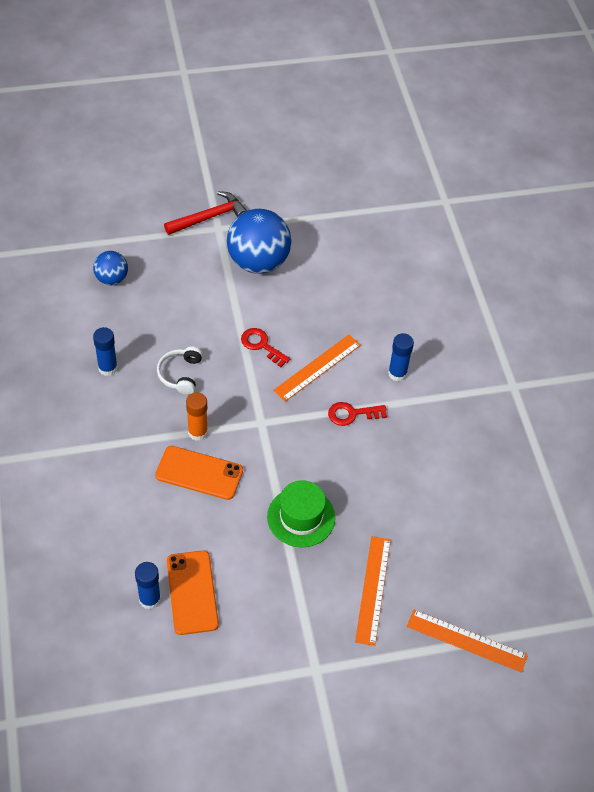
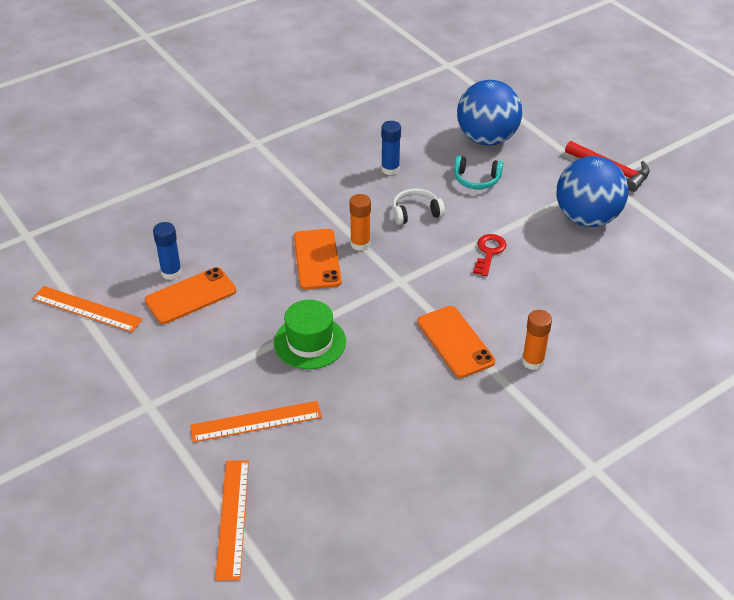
camera: 70 degrees right, 10 degrees down
(112, 279) = (487, 139): blue ball -> blue ball, size x1.89
(163, 311) = (476, 179): none -> turquoise headphones
(317, 367) = (493, 299): orange ruler -> orange ruler (87, 309)
(352, 414) = (455, 342): red key -> orange phone
(397, 373) = (533, 361): blue glue stick -> orange glue stick

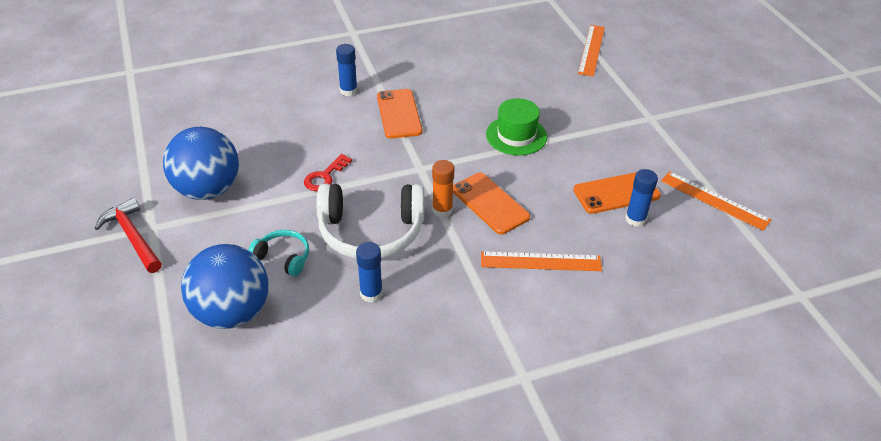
camera: 165 degrees left, 0 degrees up
(256, 421) = (569, 93): orange ruler -> orange ruler (540, 261)
(317, 259) = (490, 203): orange phone -> orange phone turned 45 degrees counterclockwise
(415, 212) = (371, 232): white headphones -> white headphones, size x1.99
(533, 361) = (348, 91): orange glue stick -> blue glue stick

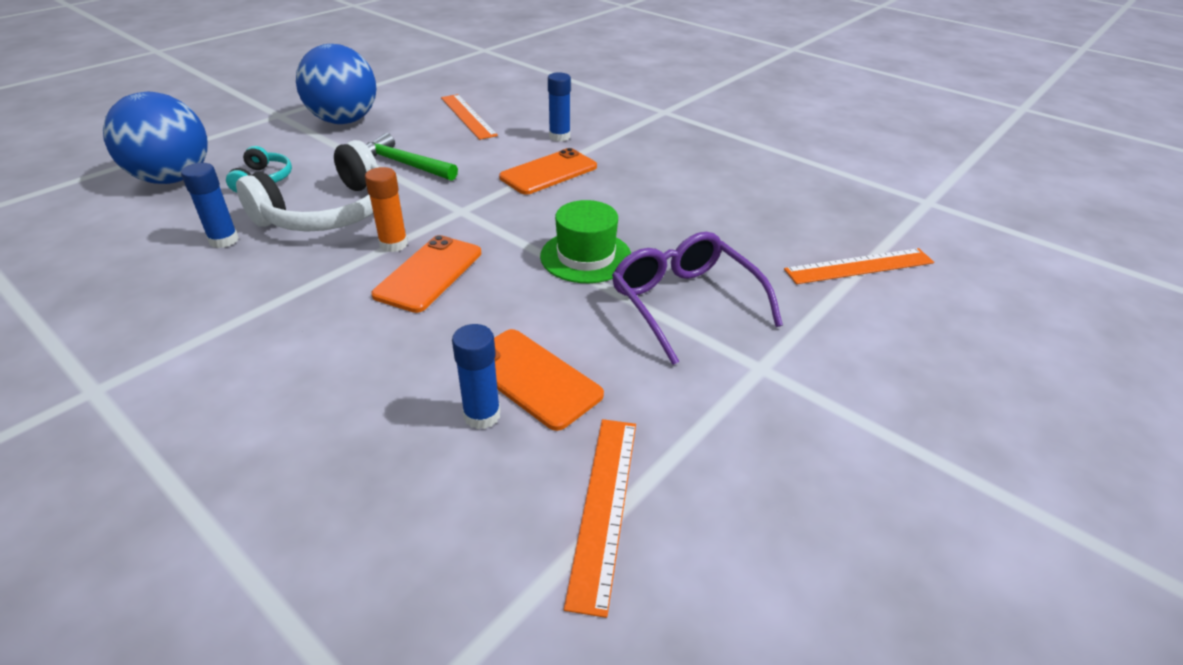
camera: 60 degrees right, 5 degrees down
(132, 237) = (262, 112): red hammer -> none
(325, 177) = (404, 164): red key -> green hammer
(371, 232) = (328, 212): white headphones -> white headphones turned 105 degrees counterclockwise
(540, 261) = (332, 345): orange ruler -> orange ruler (467, 116)
(585, 119) = (684, 303): none -> purple glasses

